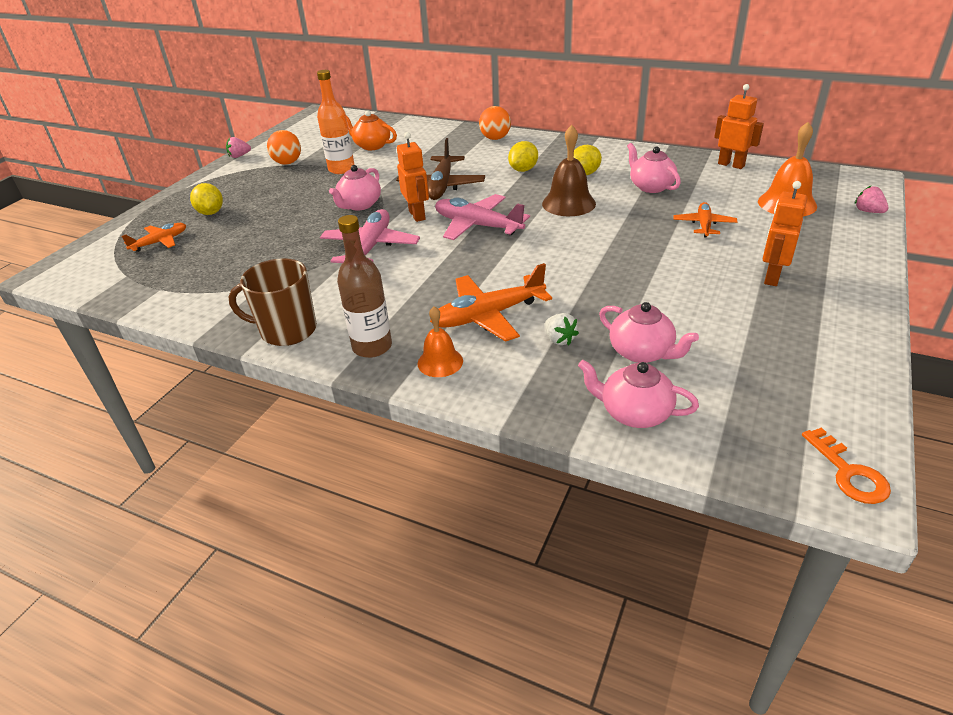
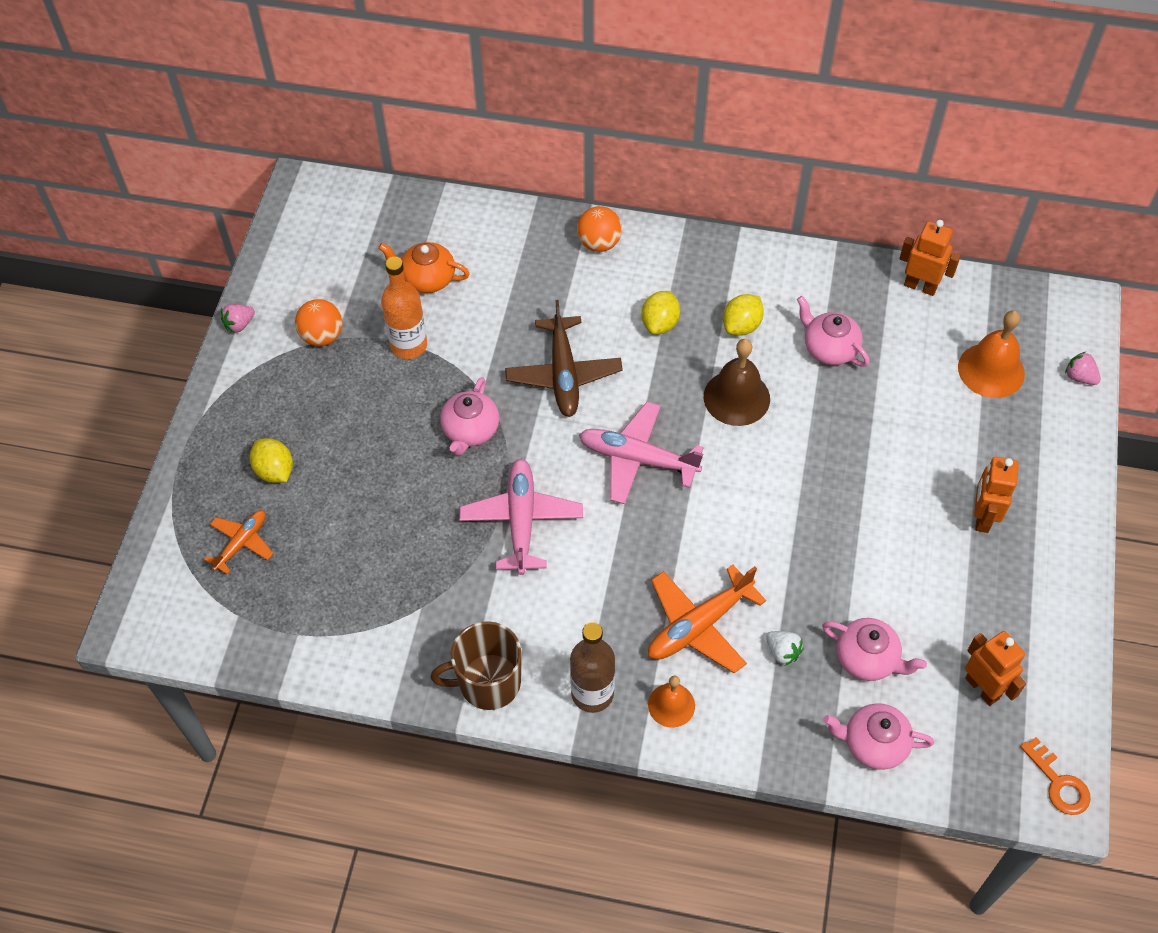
camera: 15 degrees left, 20 degrees up
(417, 215) = (555, 444): orange robot -> orange robot (982, 688)
(704, 225) = (902, 426): orange plane -> none

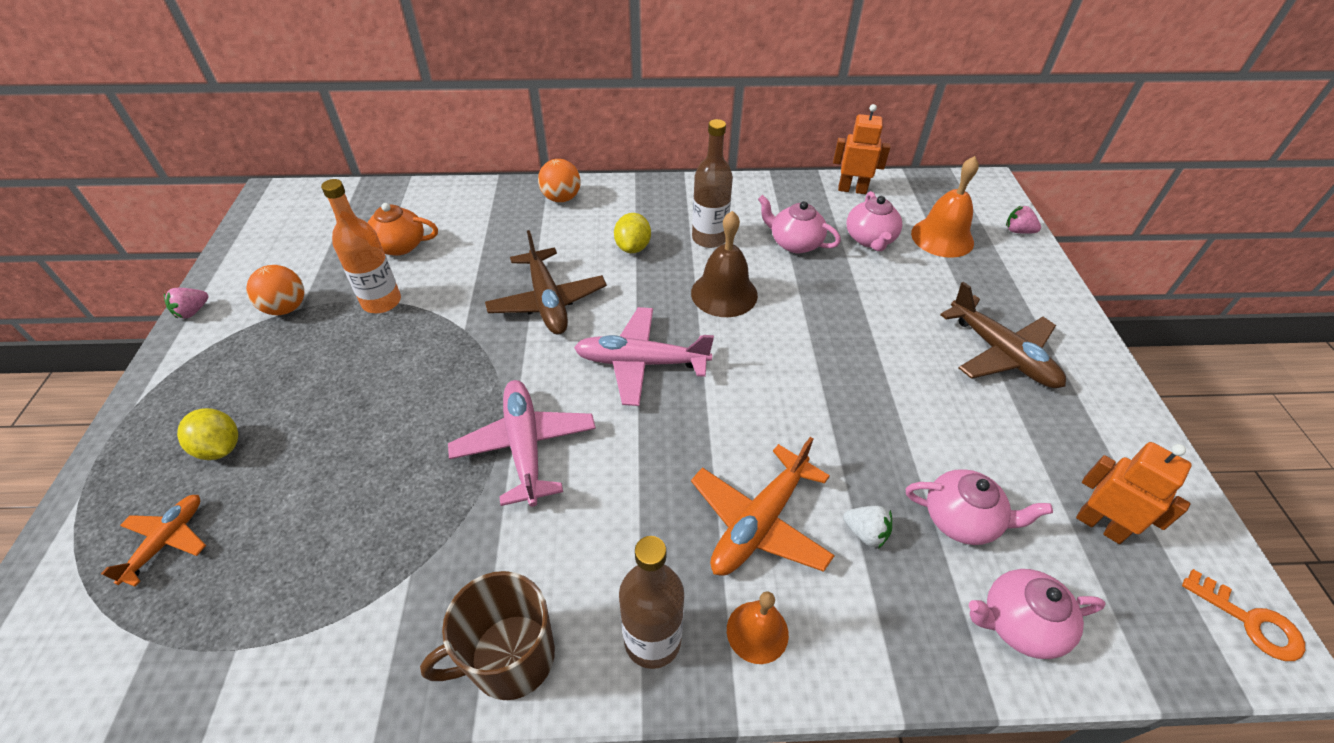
camera: 15 degrees left, 10 degrees down
(470, 430) = (455, 367): pink teapot -> pink teapot (870, 239)
(741, 326) = (709, 238): yellow lemon -> brown bottle
(982, 517) = (1001, 354): orange robot -> brown plane

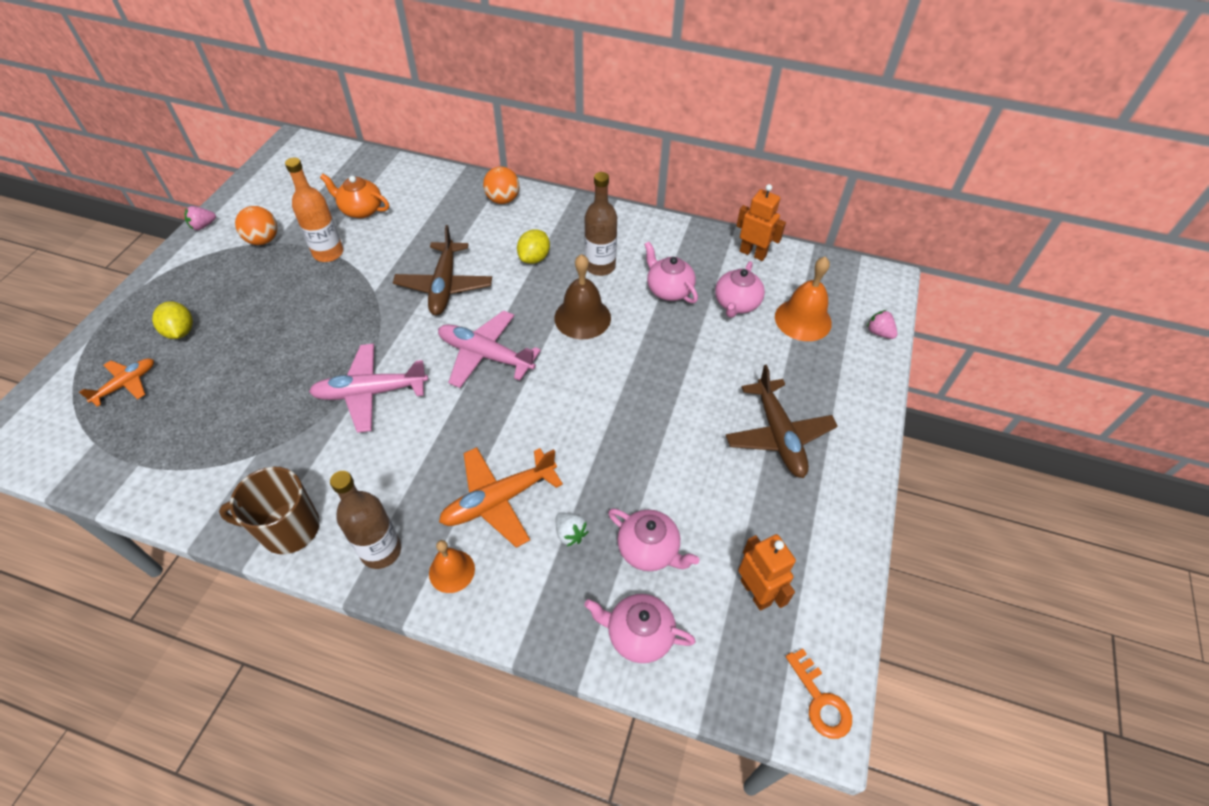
camera: 20 degrees right, 5 degrees up
(525, 446) = (370, 392): pink plane -> pink plane turned 105 degrees counterclockwise

